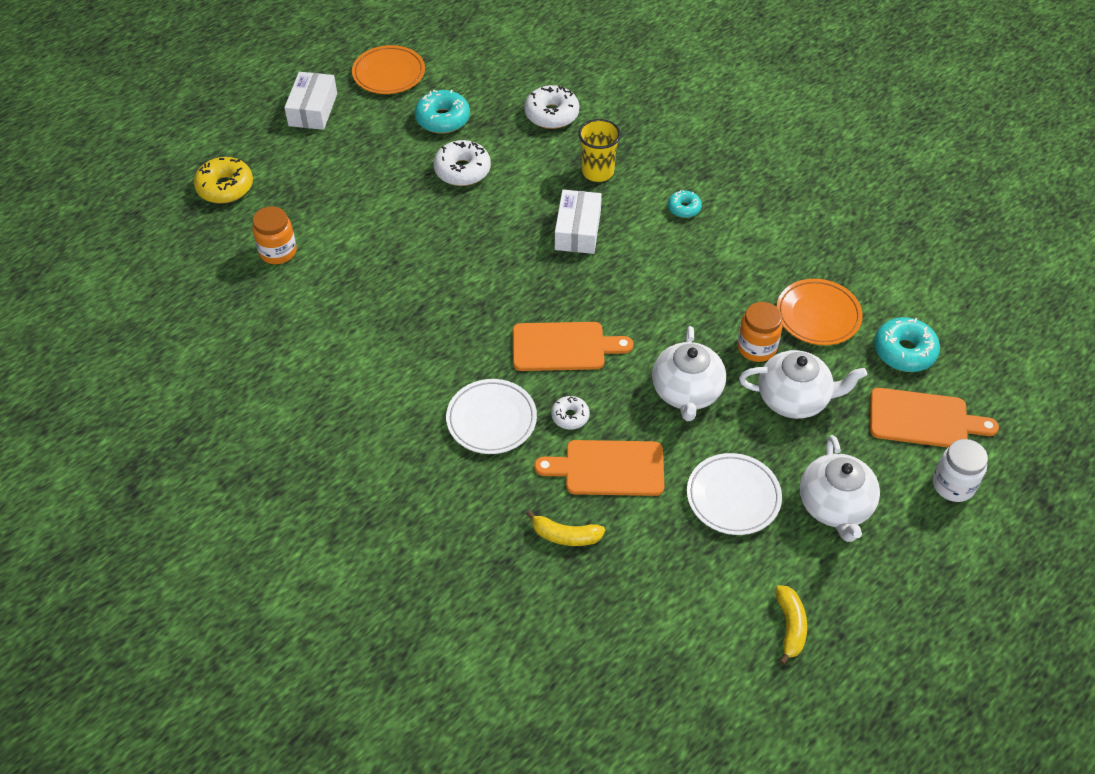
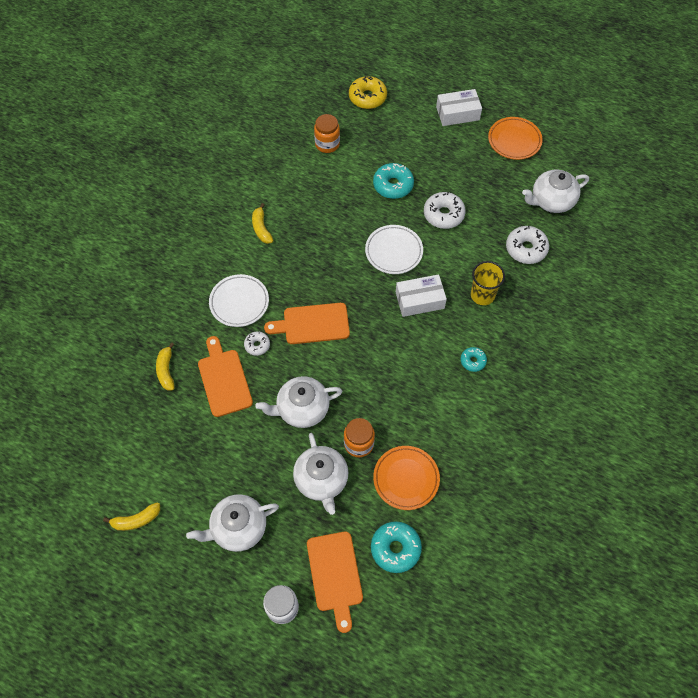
camera: 70 degrees right, 10 degrees up
(379, 363) = (261, 228): none -> yellow banana
(442, 119) = (486, 186): turquoise donut -> turquoise donut (393, 185)
(496, 72) = (551, 201): none -> white teapot
(563, 347) = (312, 324): orange cutting board -> orange cutting board turned 105 degrees clockwise
(733, 497) = (225, 460): white plate -> white plate (394, 251)

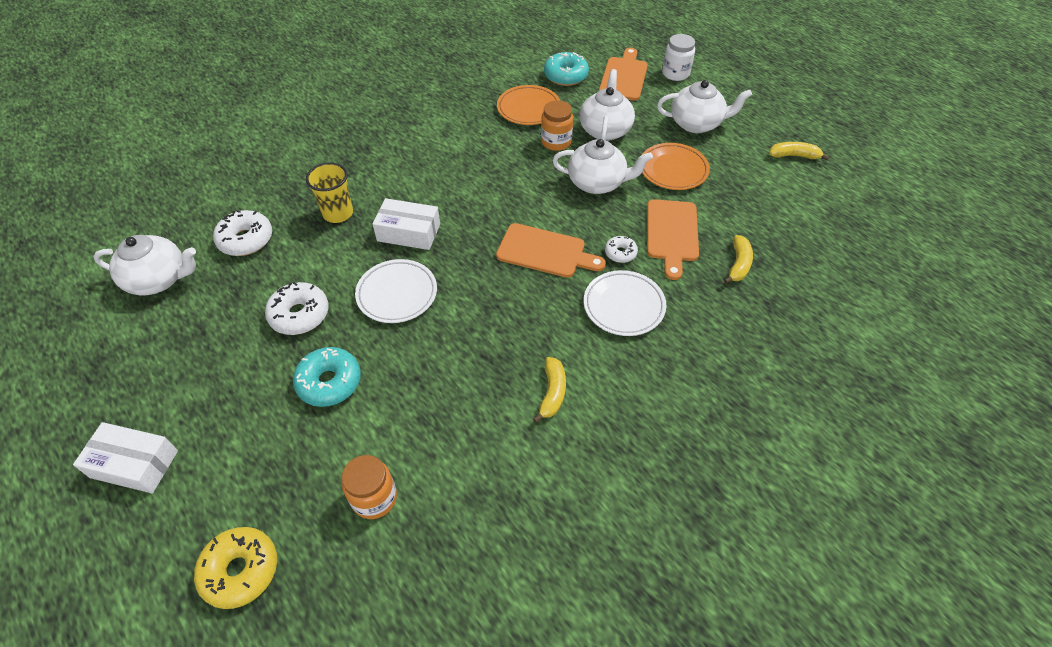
camera: 155 degrees left, 10 degrees down
(473, 361) = (400, 164): turquoise donut -> none
(514, 140) = (109, 379): orange plate -> orange plate (673, 170)

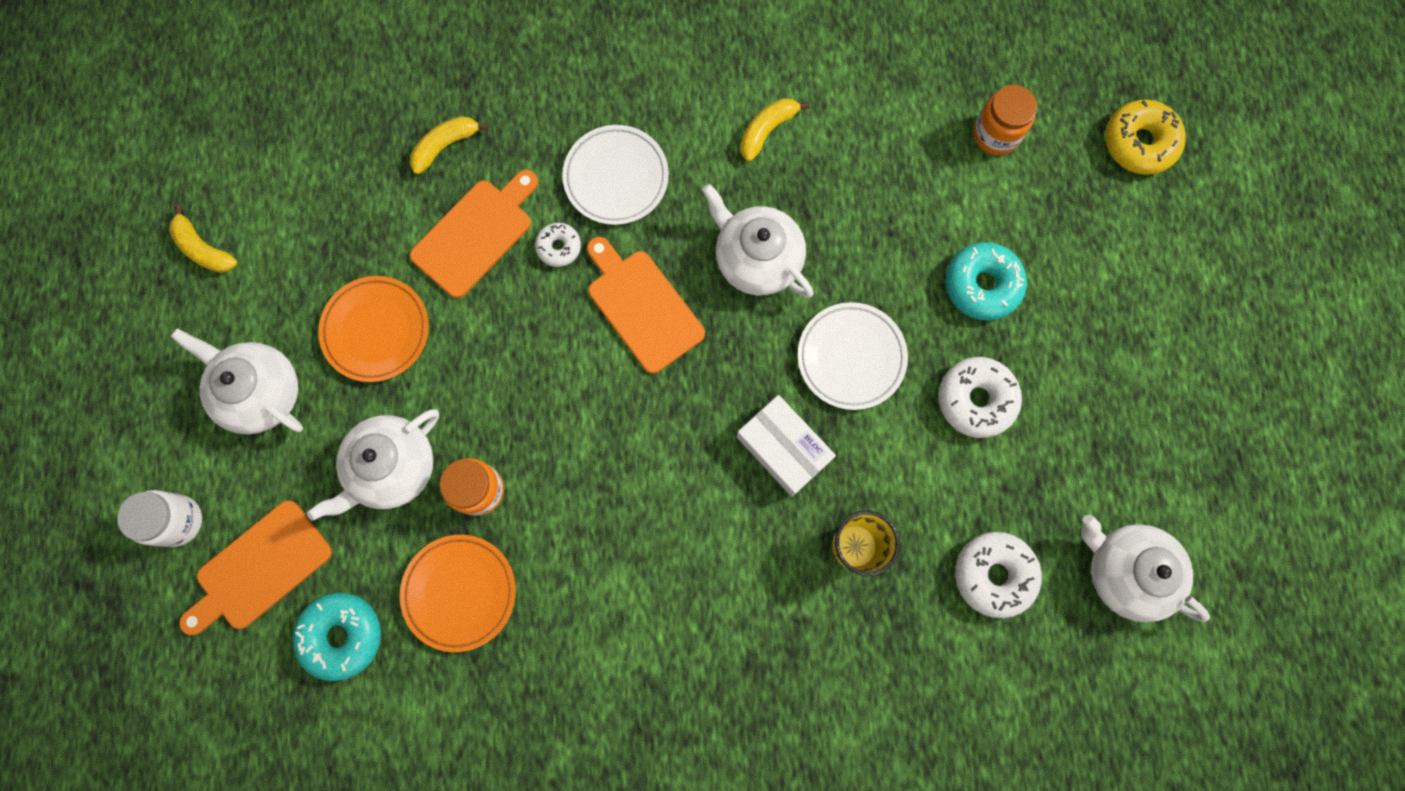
camera: 145 degrees left, 25 degrees up
(134, 464) = (1209, 311): white box -> none
(597, 183) = (490, 374): white teapot -> white teapot (757, 259)

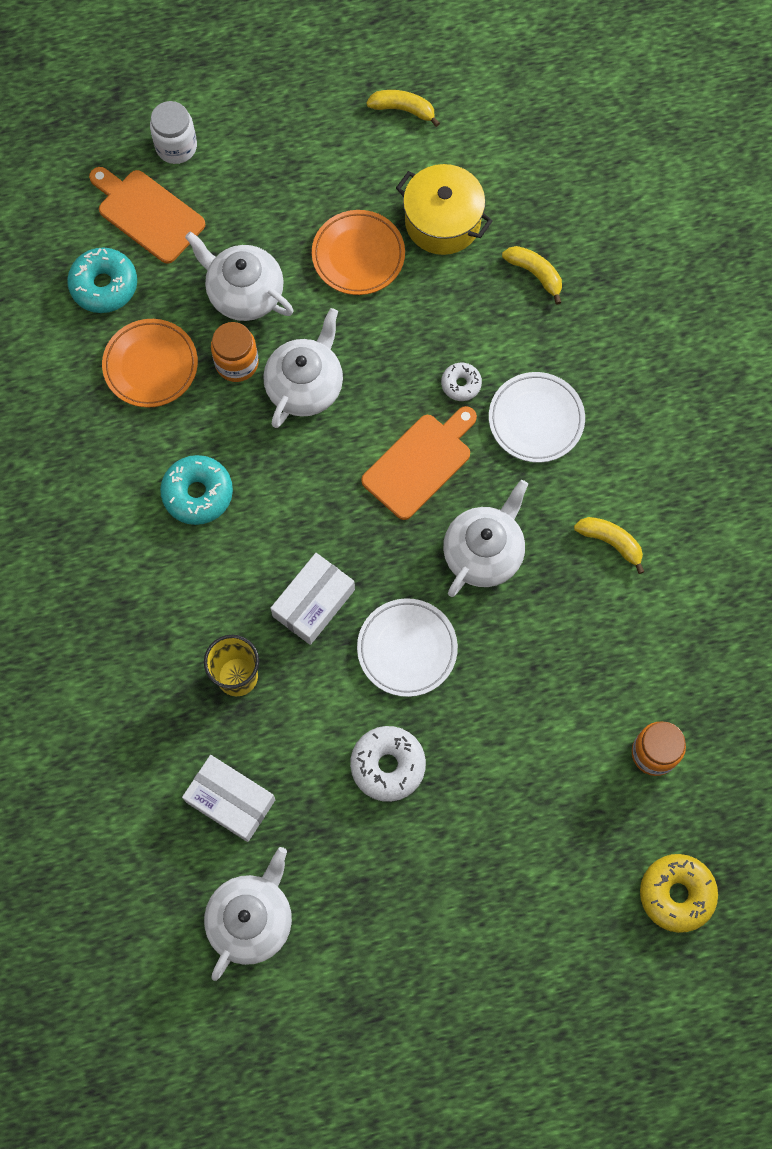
camera: 80 degrees right, 5 degrees down
(203, 249) = (403, 109): yellow banana -> yellow banana turned 75 degrees clockwise
(261, 392) = (290, 181): white teapot -> white teapot (305, 386)
(357, 231) = (442, 222): none -> yellow pot
(476, 234) = (459, 315): orange cutting board -> none
(982, 285) = (499, 758): turquoise donut -> turquoise donut (198, 493)
(994, 575) = (230, 800): white donut -> white box

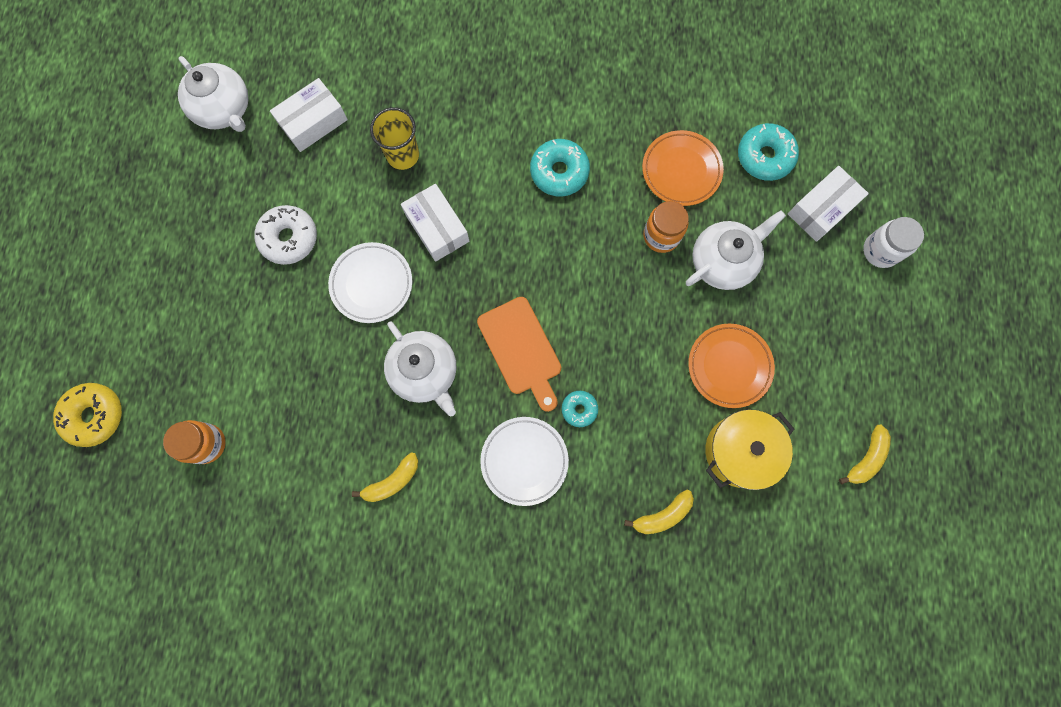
camera: 110 degrees right, 5 degrees up
(147, 214) = (821, 209): orange cutting board -> white box
(305, 386) = (622, 282): white teapot -> none
(461, 384) = (579, 409): white donut -> turquoise donut

